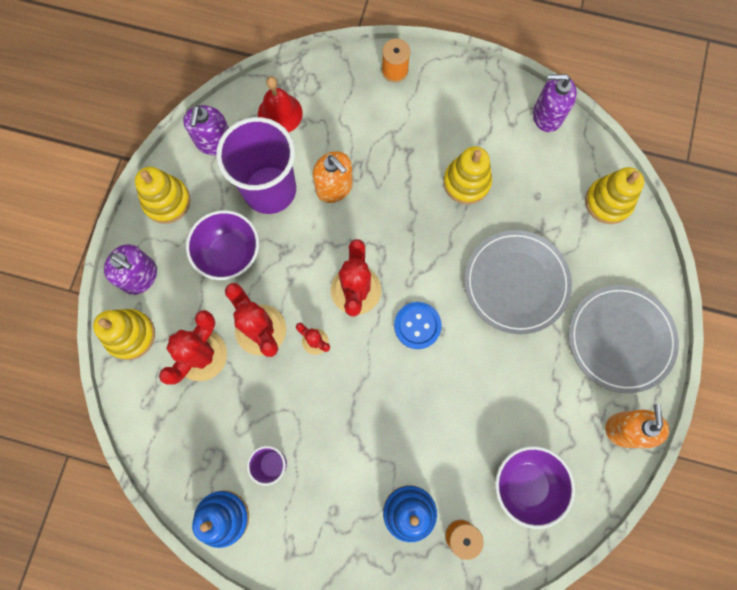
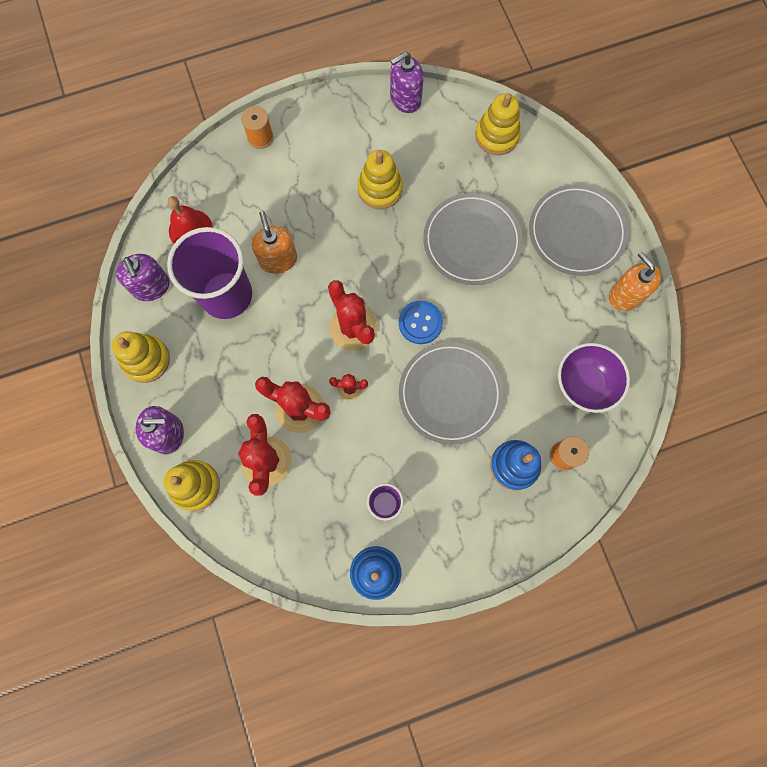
camera: 35 degrees left, 0 degrees up
(229, 254) = (230, 367): purple bowl -> none
(334, 187) = (278, 259): orange soap dispenser -> orange soap dispenser turned 120 degrees counterclockwise
(398, 407) = (450, 393): none -> grey plate

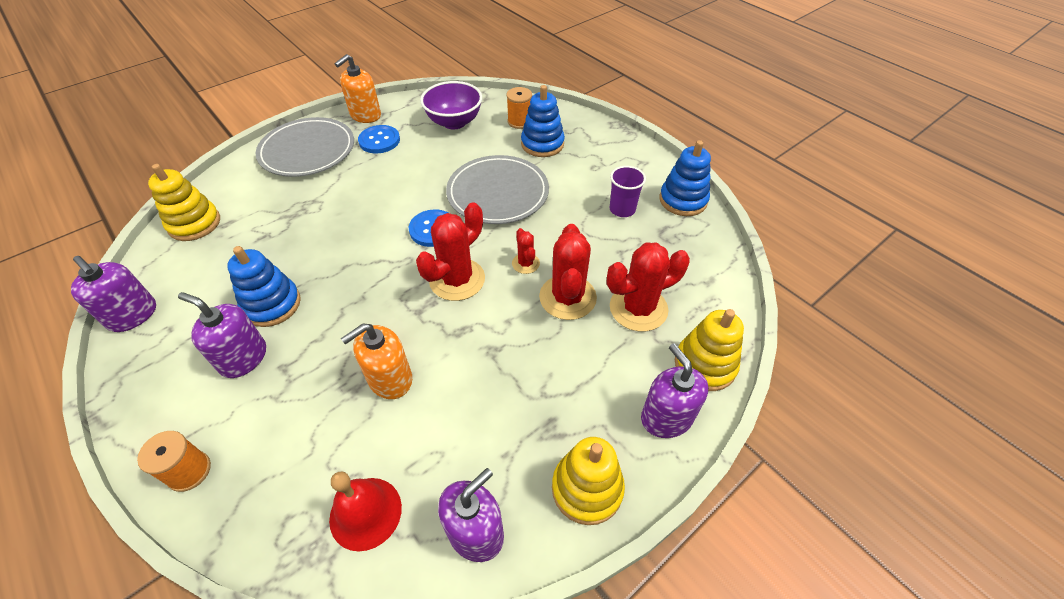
camera: 110 degrees left, 25 degrees down
(226, 295) = (457, 421): purple cup -> none
(336, 168) = (243, 358): none -> purple soap dispenser
(380, 189) = (272, 304): yellow stacking toy -> blue stacking toy
(471, 241) = (329, 214): grey plate -> none
(573, 301) = (379, 140): none -> blue button

